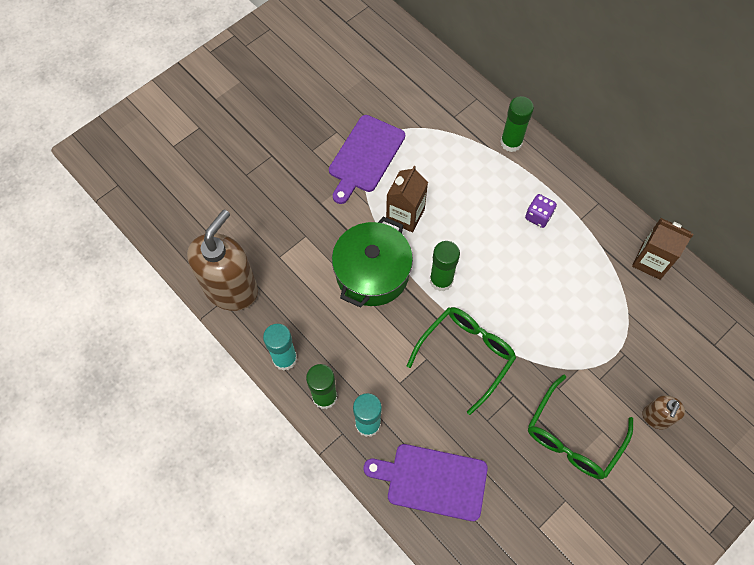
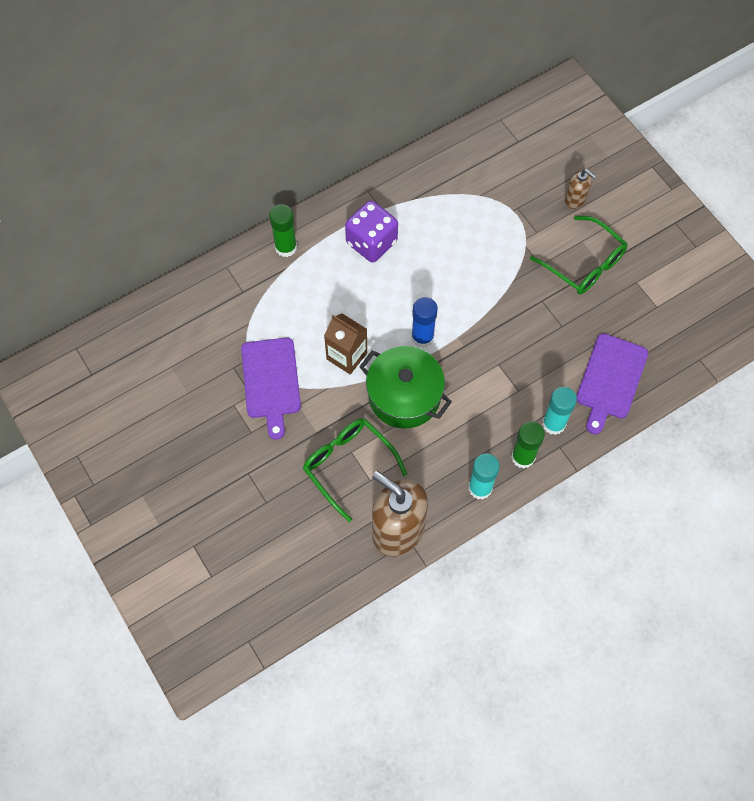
camera: 80 degrees left, 0 degrees up
(365, 156) = (271, 382): purple cutting board -> purple cutting board turned 45 degrees clockwise
(441, 280) = (422, 337): green glue stick -> blue glue stick
(466, 355) = (499, 330): green glasses -> green glasses (348, 465)
(538, 216) = (371, 242): purple dice -> purple dice, size x1.86
(651, 261) = (434, 165): brown carton -> none

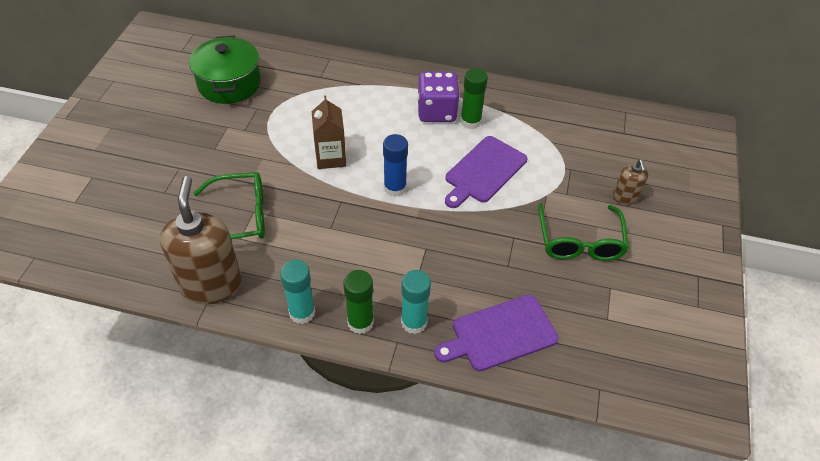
camera: 45 degrees right, 15 degrees down
(271, 382) = (266, 133): purple cutting board -> purple cutting board (484, 171)
(286, 247) = (378, 74): green glue stick -> green glue stick (470, 121)
(348, 465) = (240, 217): green glasses -> green glasses turned 75 degrees clockwise
(404, 396) = (333, 210): green pot -> green pot (229, 84)

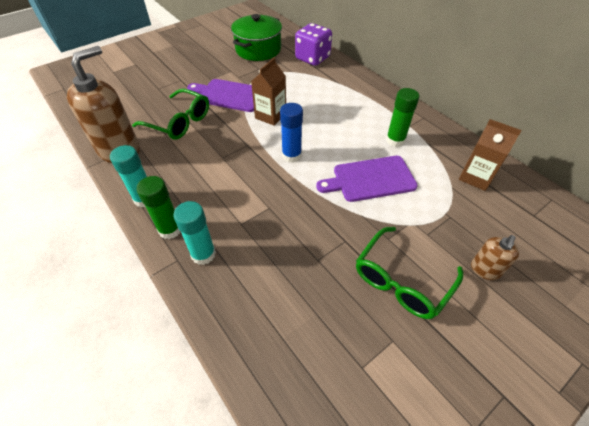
camera: 40 degrees right, 0 degrees up
(436, 112) = (375, 122): purple dice -> purple dice (312, 58)
(500, 334) = (254, 309): purple cutting board -> purple cutting board (229, 95)
(561, 122) = (475, 177): none -> brown carton

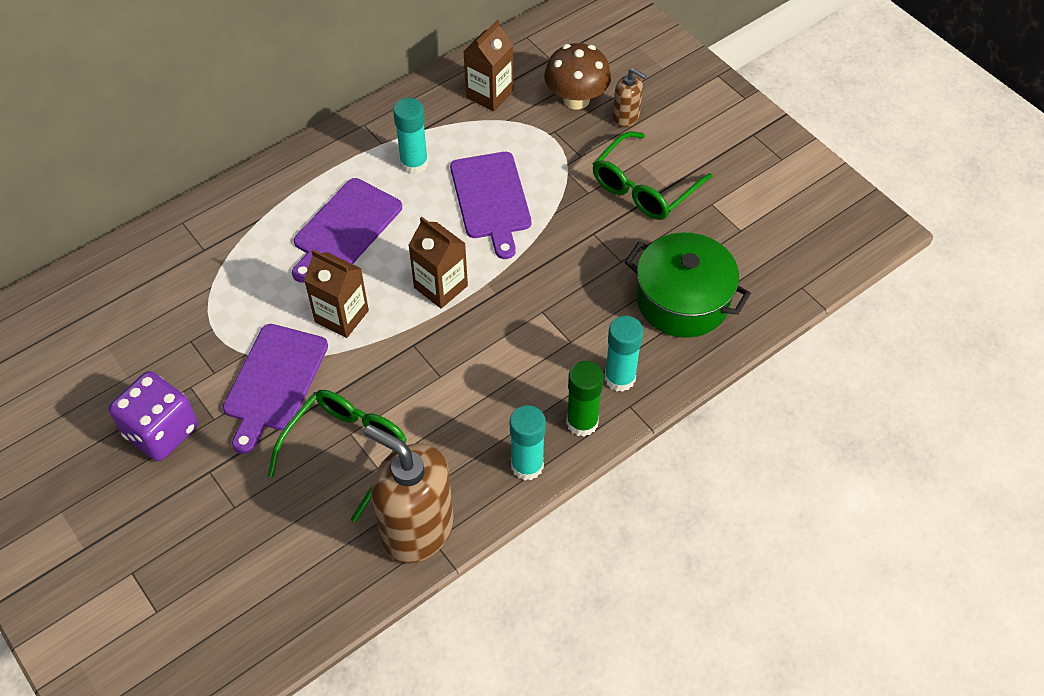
camera: 90 degrees left, 5 degrees up
(258, 49) = (117, 344): green pot -> green pot (682, 300)
(291, 155) = (440, 287): blue glue stick -> brown carton
(312, 58) = (169, 255): purple dice -> purple dice (161, 431)
(336, 114) = (345, 228): none -> purple cutting board
(395, 140) = (414, 163): green glue stick -> turquoise glue stick
(401, 280) = (644, 188): green glasses -> green glasses turned 90 degrees clockwise
(492, 232) = (576, 99): none -> brown mushroom

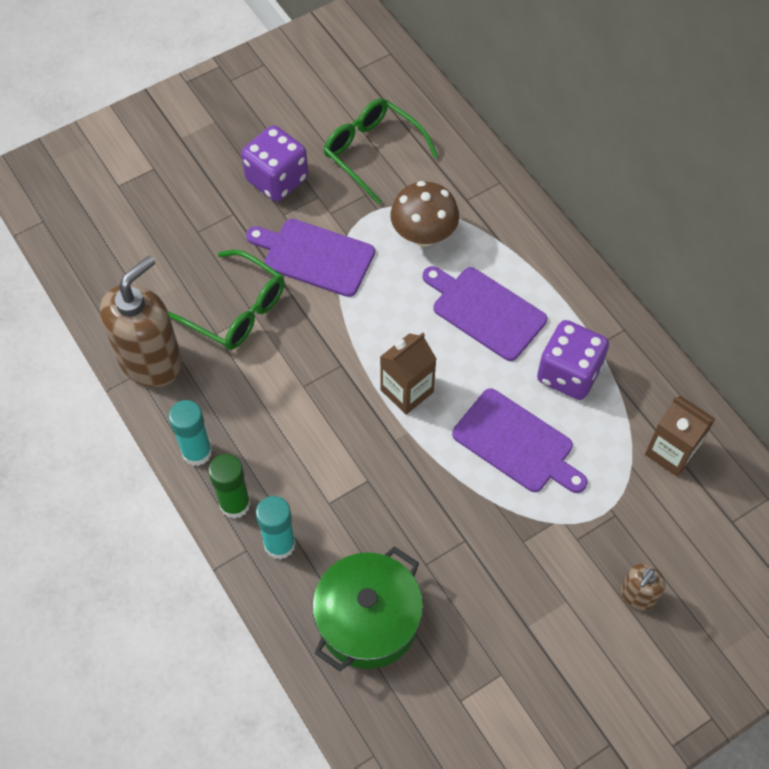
camera: 95 degrees right, 5 degrees up
(341, 316) = (380, 307): brown carton -> none
(414, 163) = (568, 373): turquoise glue stick -> purple dice
(491, 199) = (517, 443): purple cutting board -> purple cutting board turned 135 degrees counterclockwise
(576, 99) = (665, 543): brown mushroom -> brown mushroom (423, 235)
(644, 188) = (527, 601): green glasses -> green glasses (372, 152)

